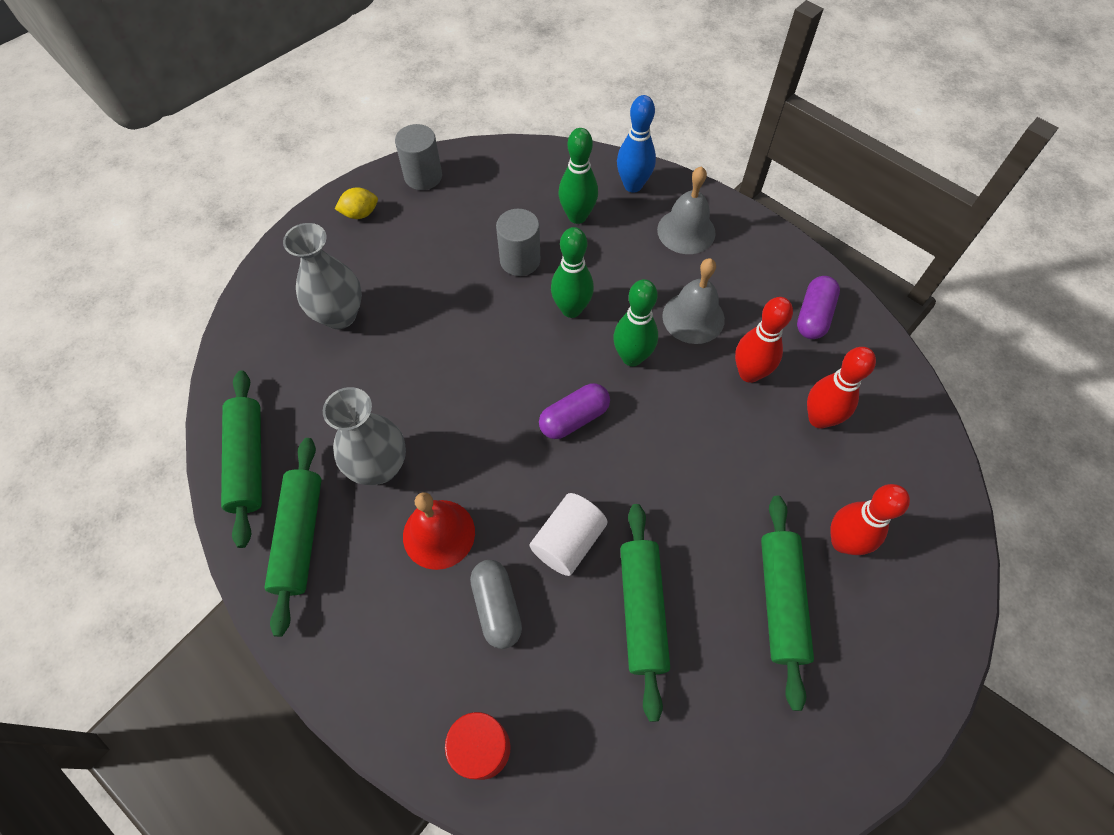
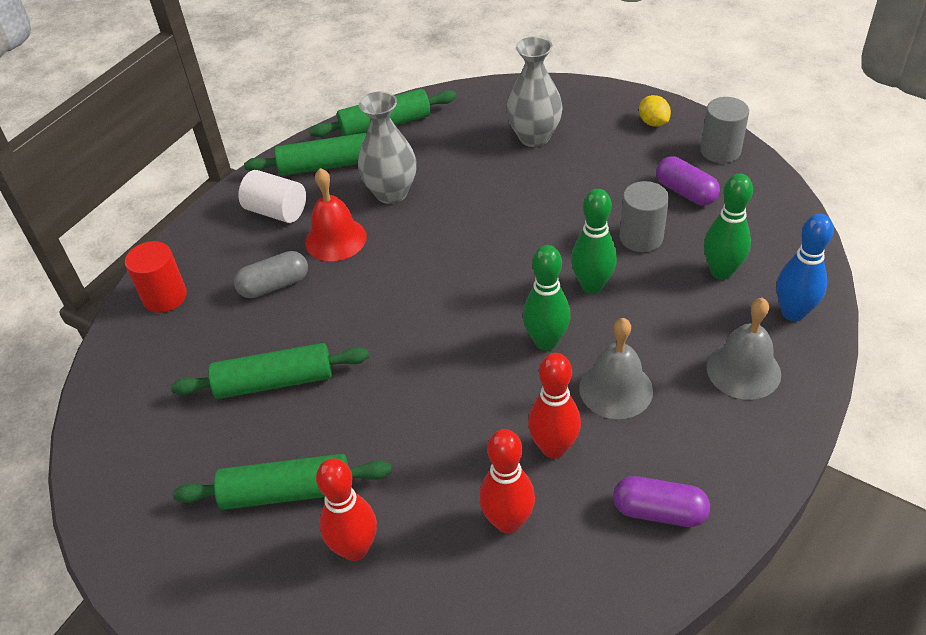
camera: 85 degrees right, 15 degrees down
(568, 541) = (336, 321): white cylinder -> white cylinder (276, 211)
(574, 418) = (463, 307): purple capsule -> purple capsule (685, 192)

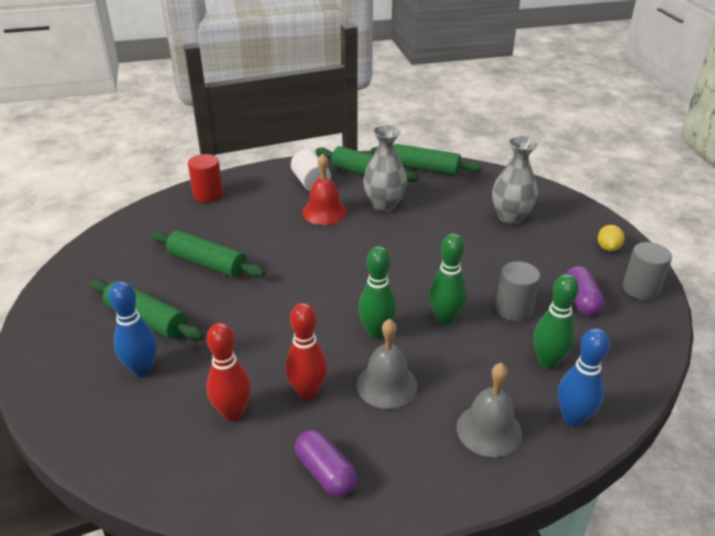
camera: 35 degrees right, 10 degrees down
(274, 285) = (265, 217): grey capsule -> none
(355, 549) = (142, 369): red bowling pin -> blue bowling pin

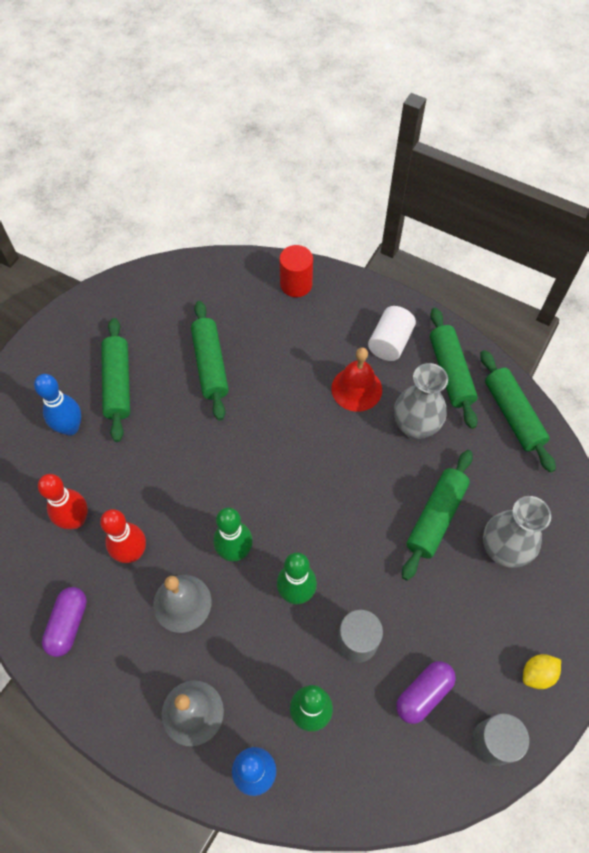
camera: 50 degrees right, 25 degrees up
(459, 230) = (436, 517): none -> green rolling pin

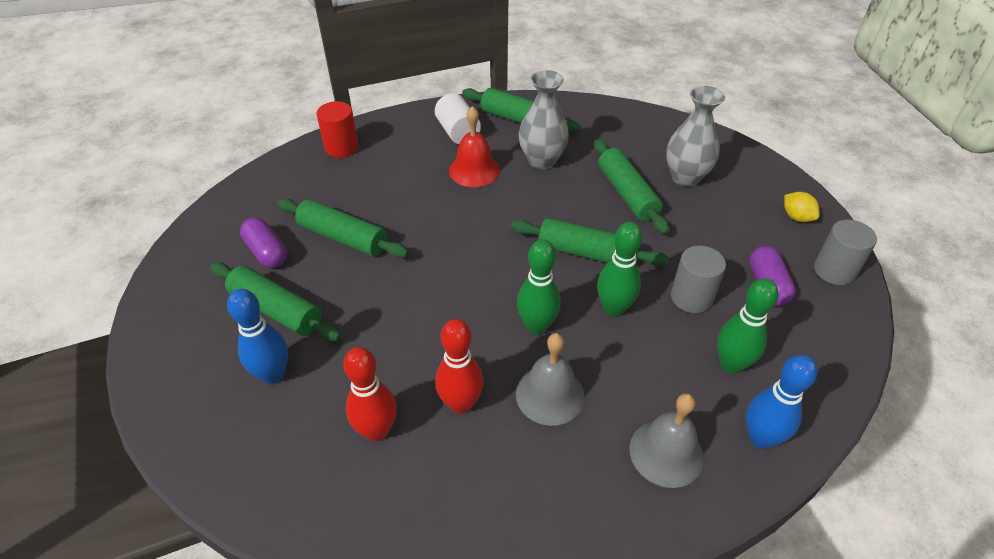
camera: 50 degrees left, 15 degrees down
(68, 624) = (483, 508): purple capsule -> purple capsule (267, 252)
(513, 415) = (586, 113): green rolling pin -> green rolling pin (586, 253)
(537, 674) = (796, 217): yellow lemon -> yellow lemon turned 45 degrees counterclockwise

